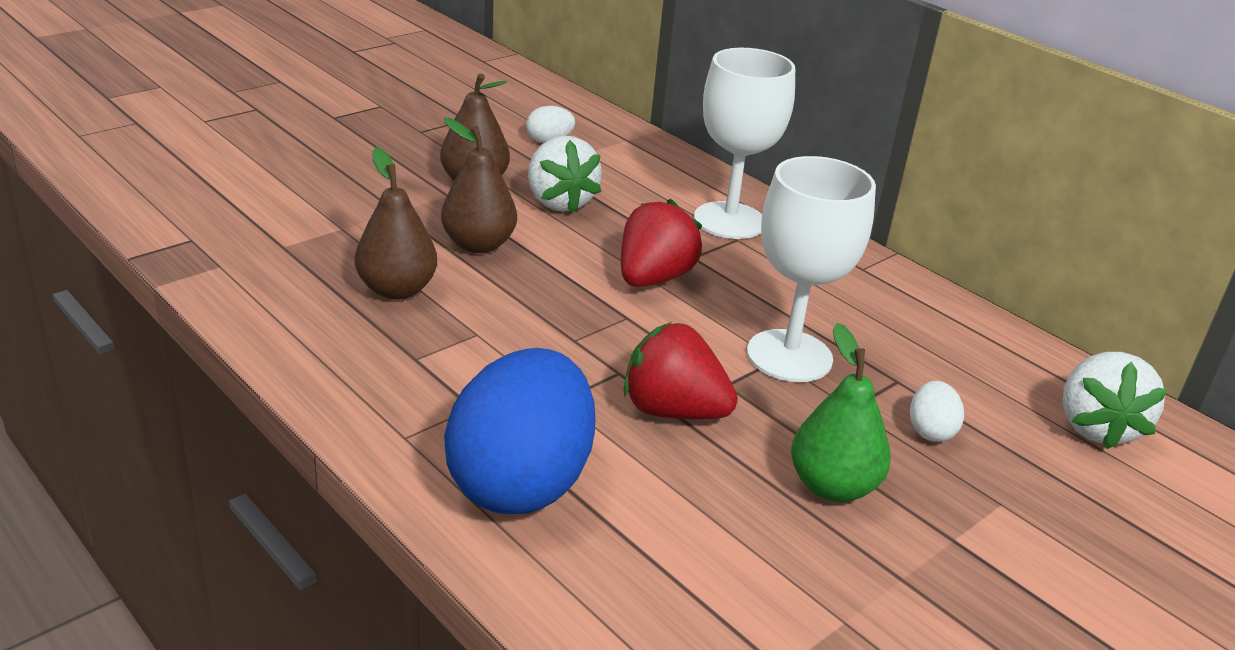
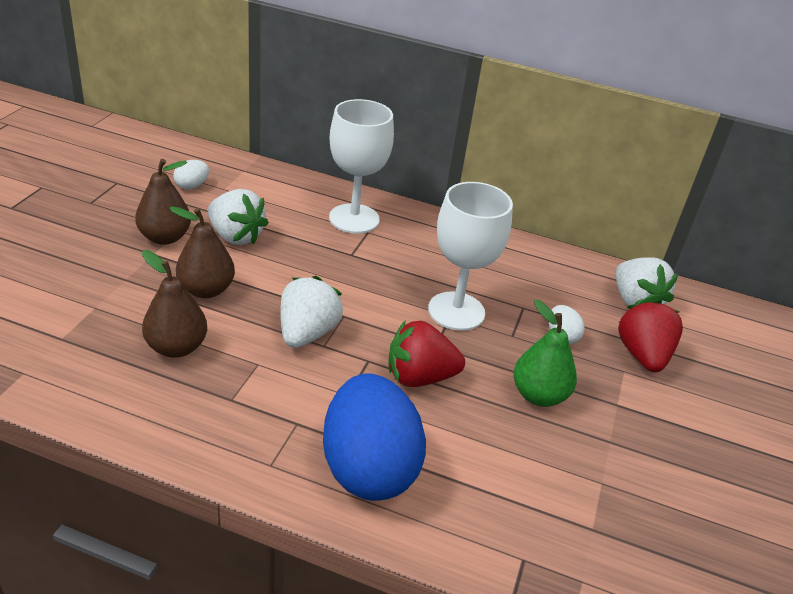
camera: 30 degrees left, 5 degrees up
(563, 321) = (307, 333): none -> white strawberry
(653, 278) = (339, 279): red strawberry -> red strawberry (642, 355)

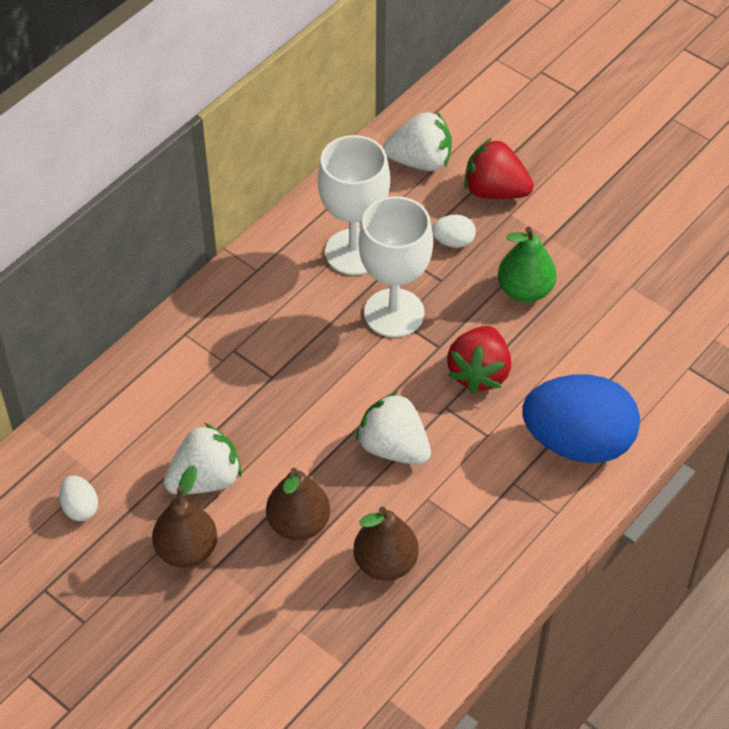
camera: 65 degrees left, 15 degrees up
(354, 219) = (204, 356): white goblet -> white goblet (354, 252)

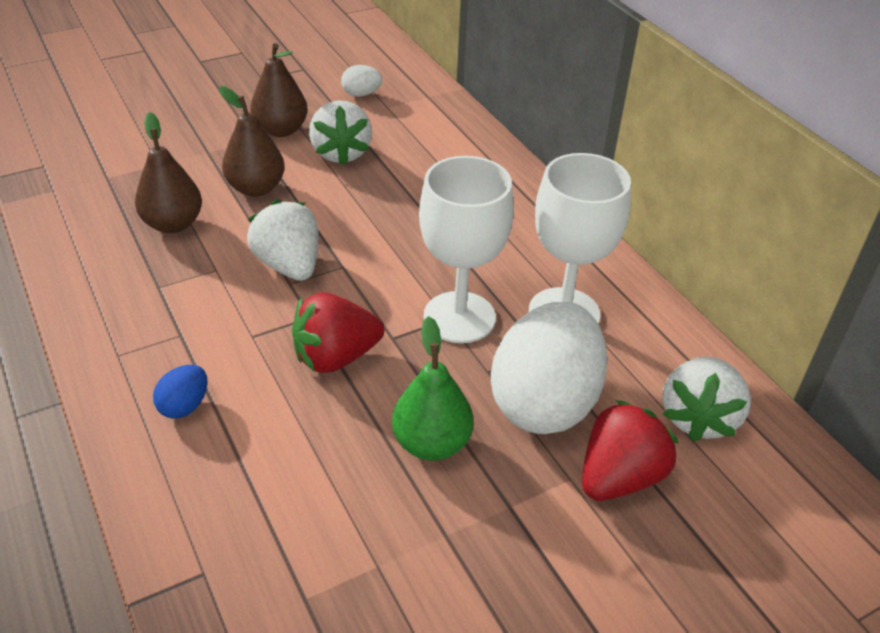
camera: 110 degrees right, 10 degrees down
(394, 448) = (289, 265): white strawberry -> white strawberry turned 90 degrees counterclockwise
(453, 242) = (544, 402): white egg -> white egg, size x2.42
(479, 373) = (335, 357): red strawberry -> red strawberry turned 60 degrees counterclockwise
(577, 442) = (184, 406): blue egg -> blue egg, size x0.41

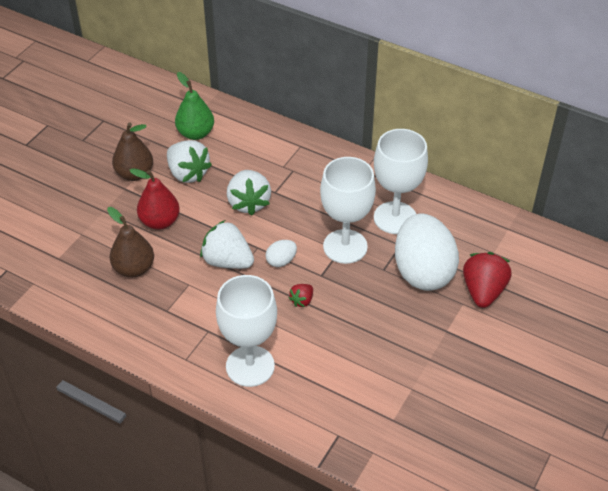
camera: 30 degrees left, 5 degrees up
(184, 406) = (250, 366): blue egg -> white goblet
(256, 188) = (160, 221): brown pear -> red pear
(335, 357) = (302, 300): red strawberry -> red strawberry, size x0.50
(361, 94) = (160, 124): white egg -> white egg (281, 261)
(431, 443) = (387, 320): green pear -> green pear (195, 133)
(698, 418) = (497, 243): white strawberry -> white strawberry (248, 203)

